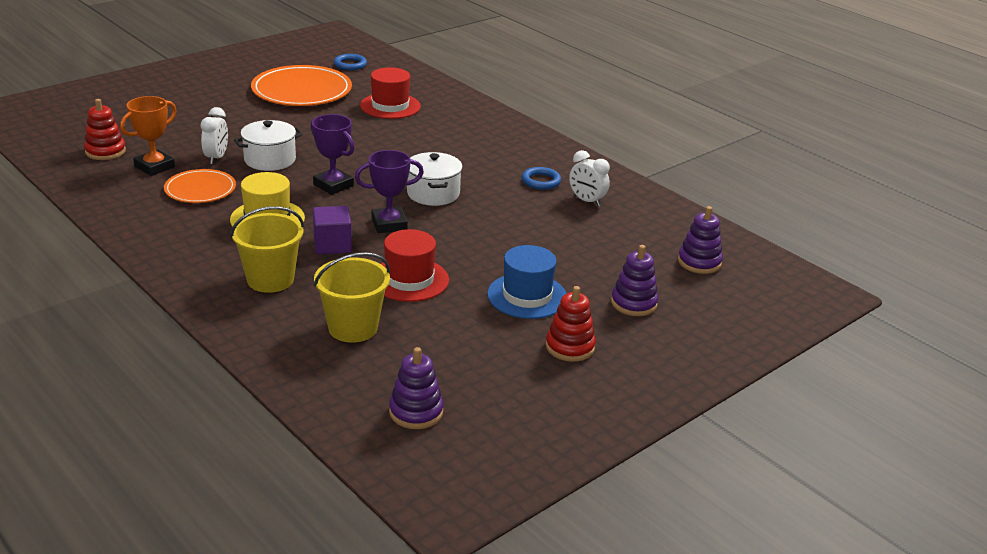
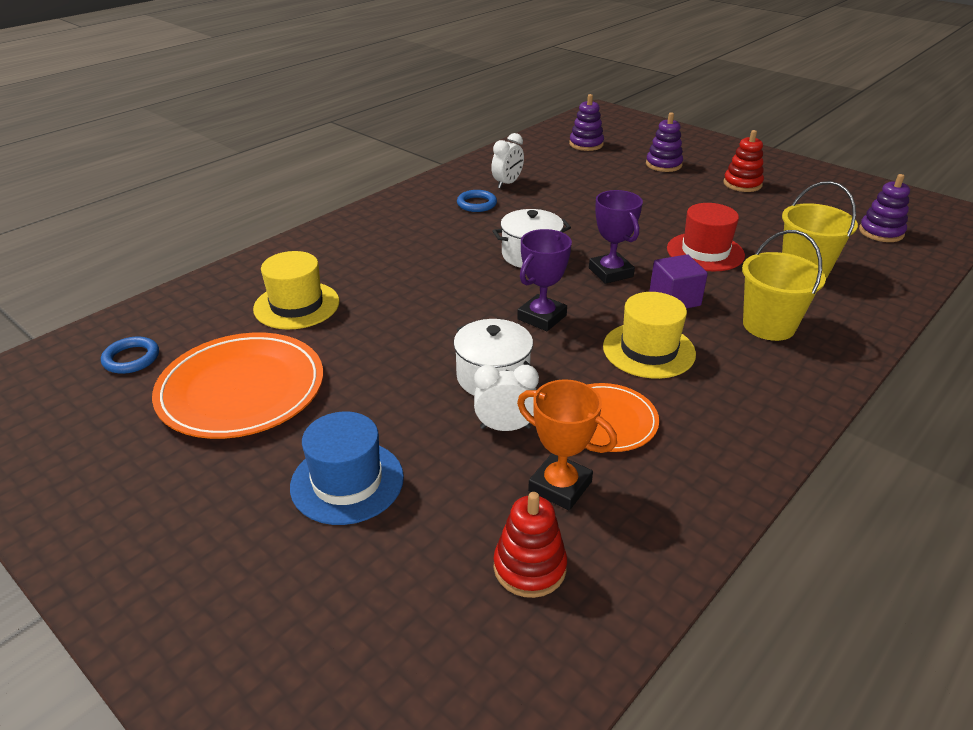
camera: 95 degrees left, 5 degrees up
(390, 106) = (296, 305): red hat -> yellow hat
(527, 296) = (687, 201): blue hat -> blue hat (347, 482)

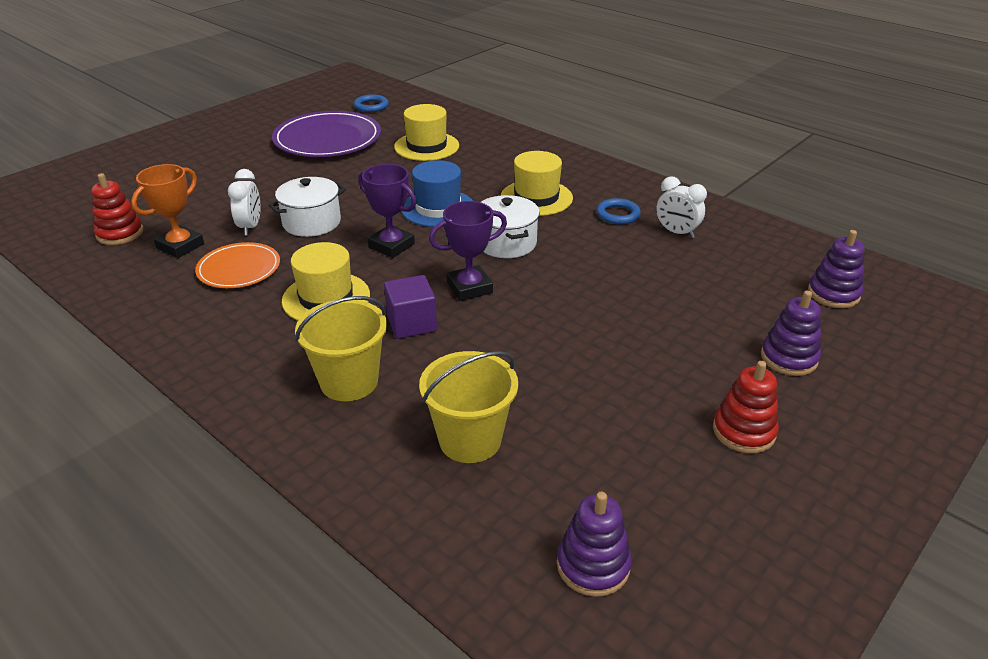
camera: 90 degrees right, 0 degrees up
(241, 390) = (327, 139): orange plate -> purple plate
(347, 482) = (224, 176): blue hat -> blue hat (438, 208)
(441, 239) = (536, 198): none -> yellow hat
(705, 252) = (517, 360): red hat -> none

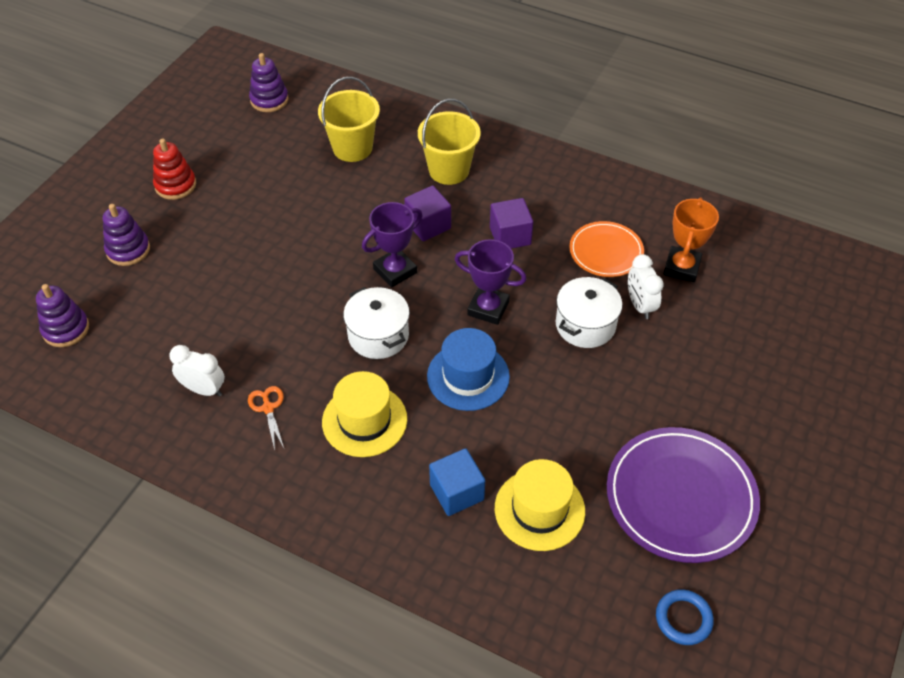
camera: 165 degrees right, 15 degrees up
(120, 233) = (752, 271): red stacking toy -> none
(326, 298) = (510, 236): yellow hat -> purple cube
(480, 159) = (457, 492): none -> blue cube
(617, 215) = (268, 408): blue ring -> orange scissors

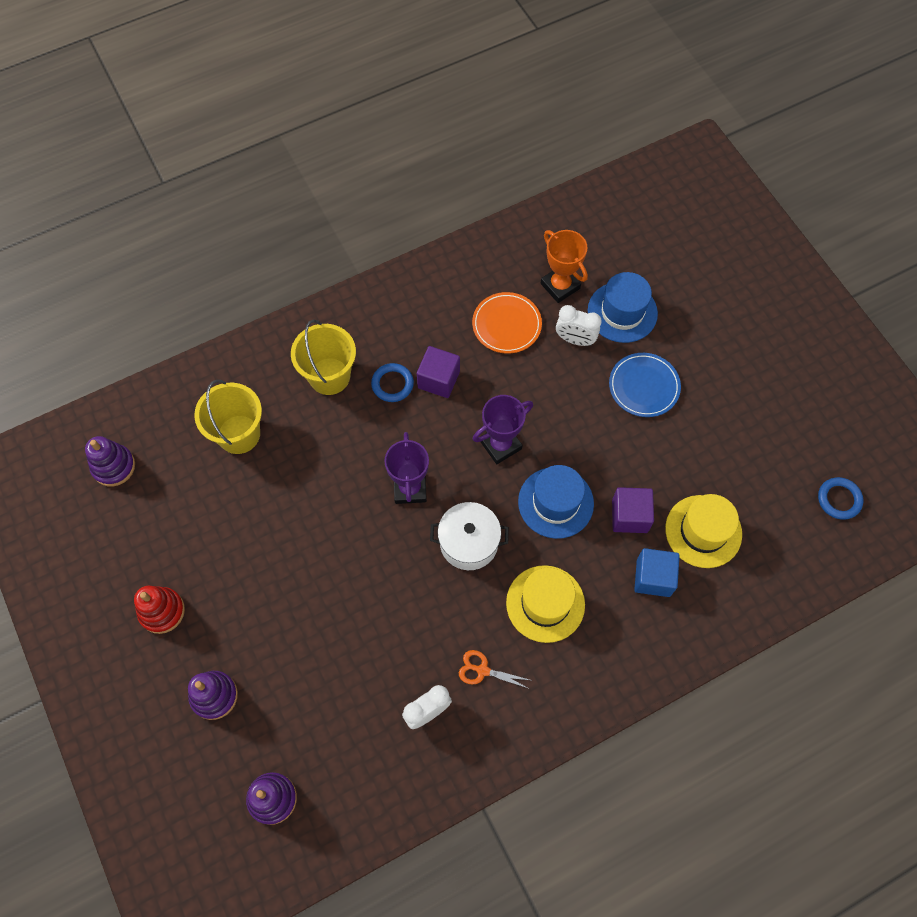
camera: 55 degrees left, 15 degrees up
(428, 225) = (379, 432): purple cube -> purple cube (629, 516)
(478, 210) = (392, 384): none -> blue ring
(585, 325) = (566, 389): white pot -> none
(645, 381) = (644, 386): none -> blue plate
(680, 497) = (751, 434): purple plate -> none
(704, 325) = (622, 312): none -> blue hat

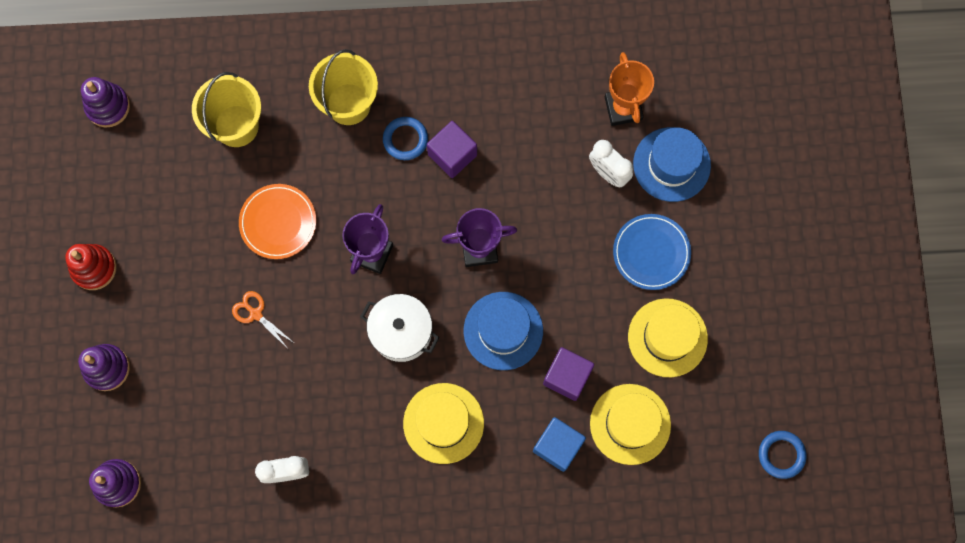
camera: 25 degrees right, 10 degrees up
(482, 670) = (355, 458): orange scissors -> orange scissors (255, 314)
(506, 324) = (548, 126): orange plate -> orange plate (278, 222)
(694, 447) = (667, 337): none -> yellow hat

